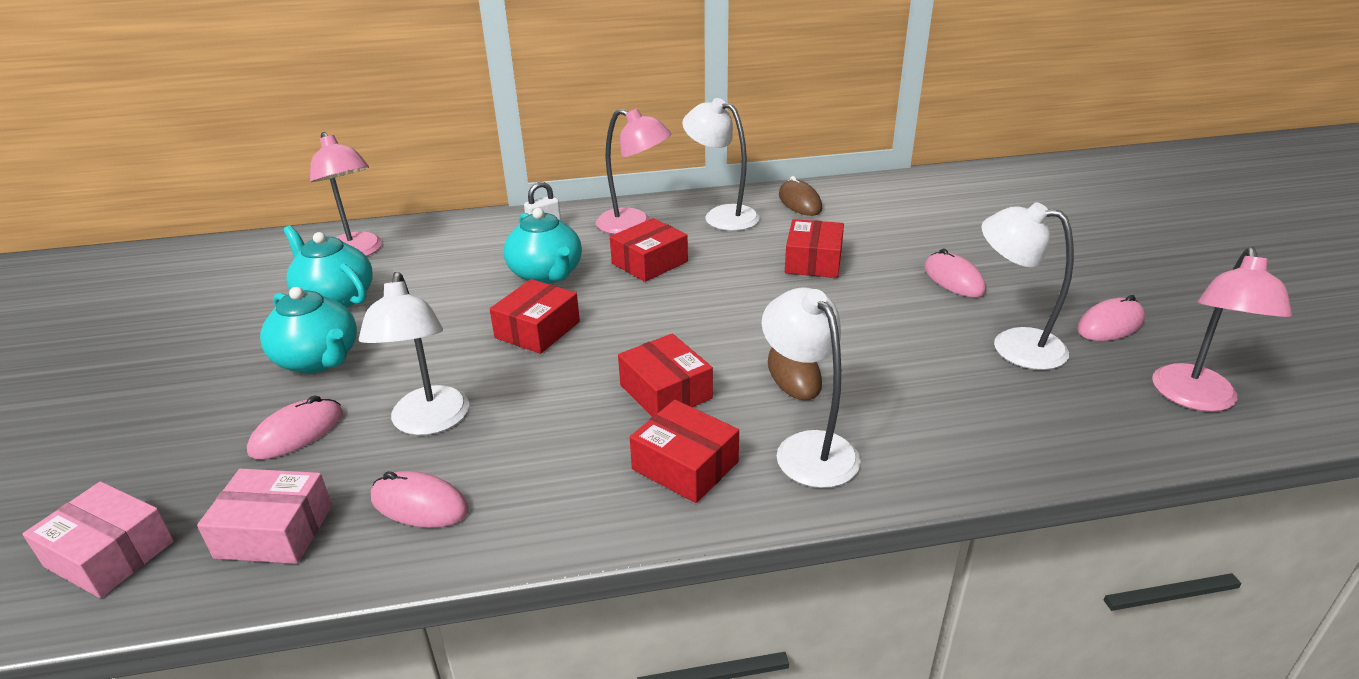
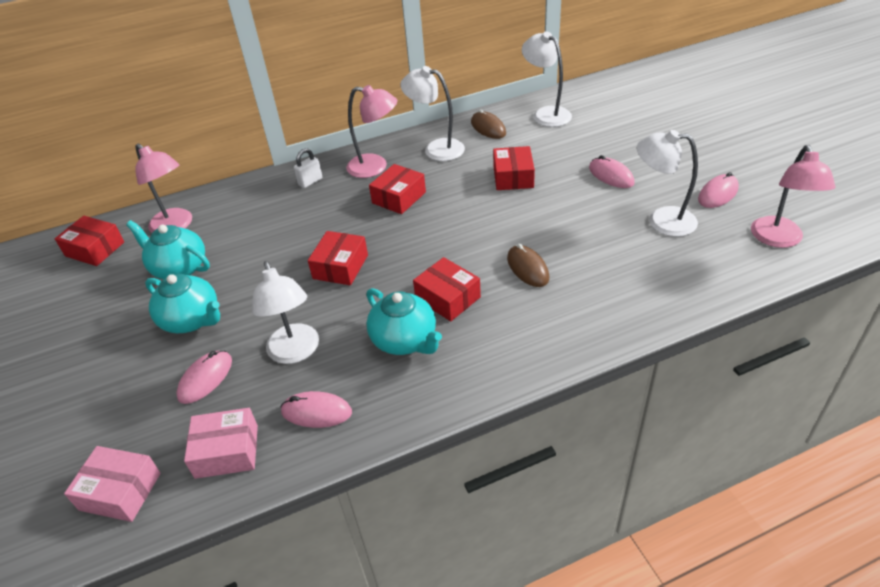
camera: 10 degrees left, 10 degrees up
(546, 274) = (328, 220): turquoise teapot -> turquoise teapot (405, 340)
(685, 466) = (479, 349): red box -> red box (95, 249)
(807, 448) = (553, 321): white lamp -> white lamp (546, 114)

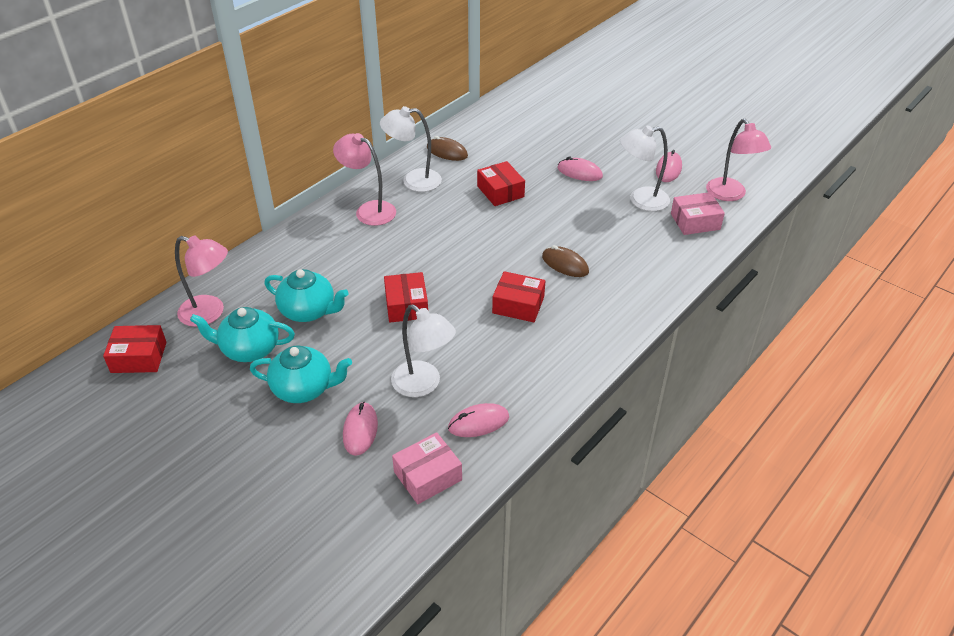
camera: 30 degrees left, 0 degrees up
(120, 491) = (361, 537): pink box -> pink box (695, 221)
(310, 182) = (315, 238): white padlock -> none
(375, 167) = (368, 210): pink lamp -> pink lamp turned 135 degrees counterclockwise
(399, 197) = (412, 233): red box -> none
(405, 340) = (508, 347): turquoise teapot -> turquoise teapot (308, 311)
(546, 114) = (489, 128): white lamp -> none

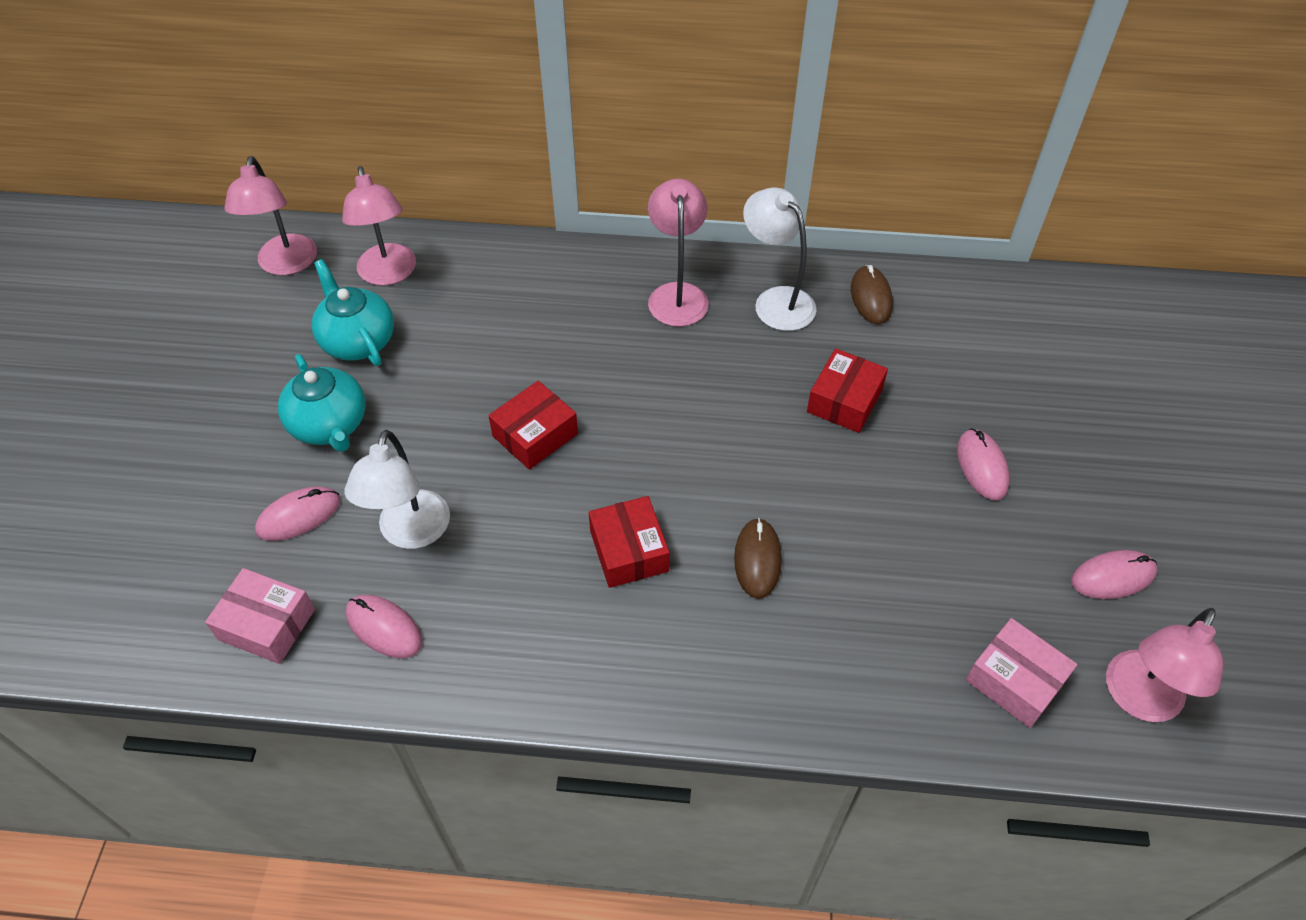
camera: 55 degrees right, 10 degrees up
(139, 357) = (286, 265): red box -> pink lamp
(308, 311) = (455, 352): turquoise teapot -> none
(641, 200) = (994, 579): white lamp -> none

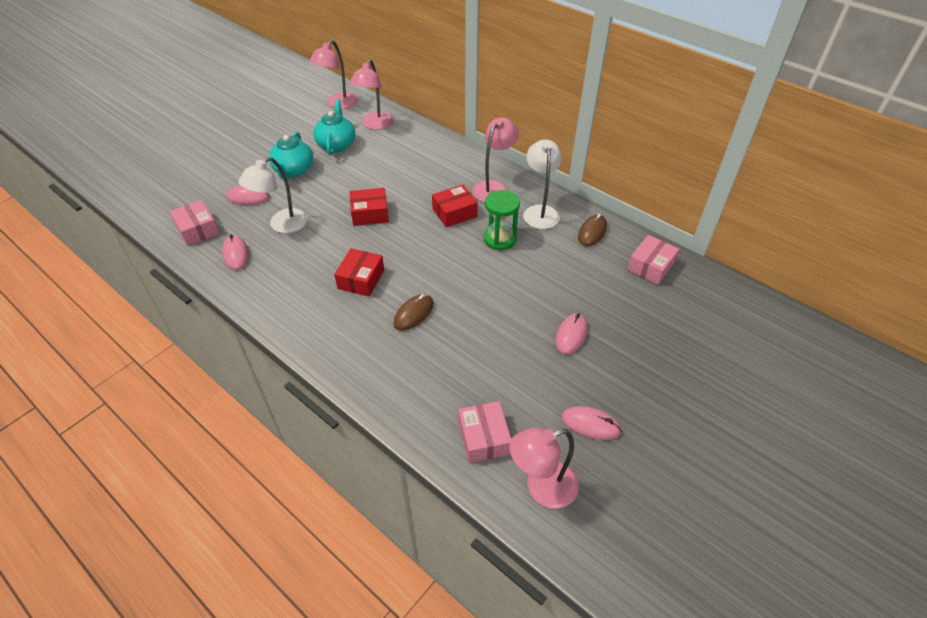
camera: 35 degrees right, 5 degrees down
(762, 373) = (500, 239): none -> green hourglass
(844, 401) = (528, 270): red box -> red box (454, 213)
(984, 311) = (650, 266): none -> pink box

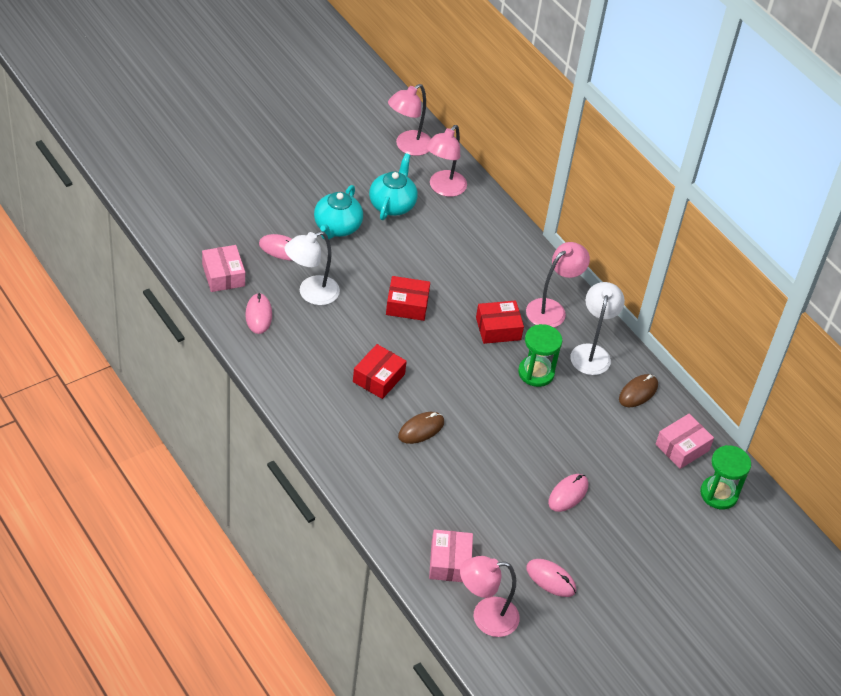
camera: 10 degrees right, 0 degrees up
(702, 297) = (719, 494): none -> green hourglass

